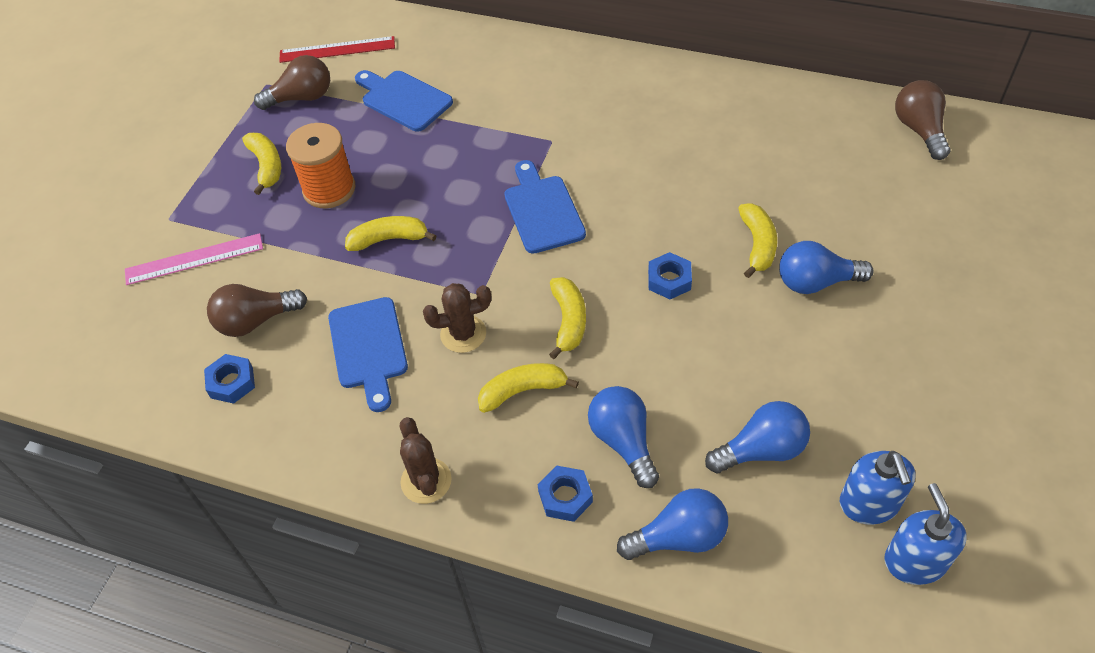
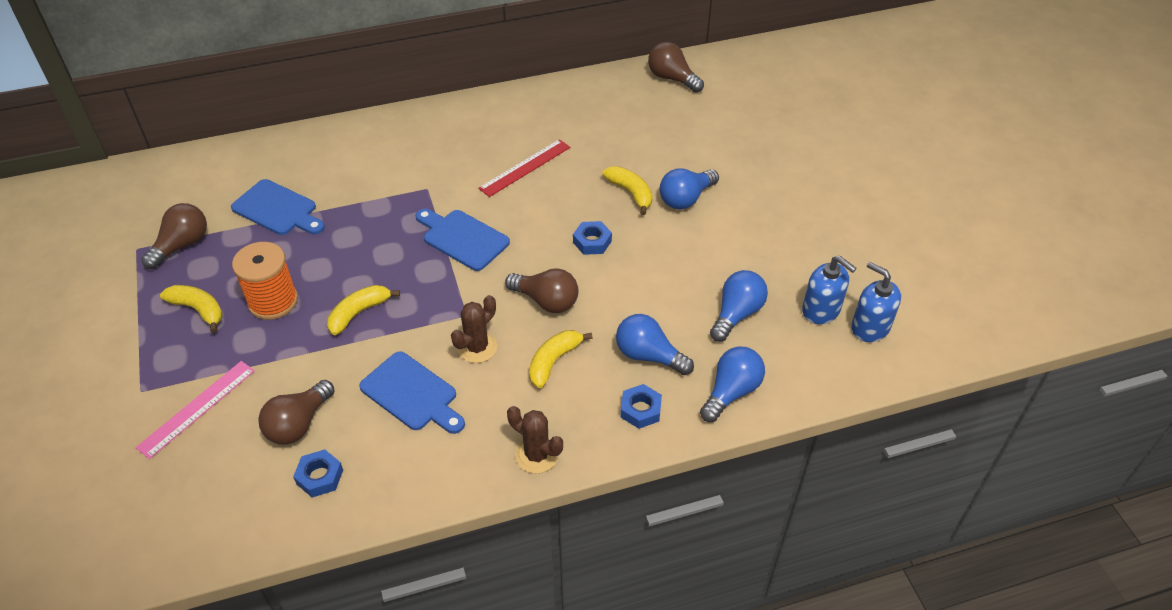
camera: 40 degrees left, 5 degrees down
(337, 50) = (181, 196): red ruler -> red ruler (525, 167)
(403, 99) = (277, 209): blue cutting board -> blue cutting board turned 150 degrees counterclockwise
(568, 321) = (546, 301): yellow banana -> brown light bulb

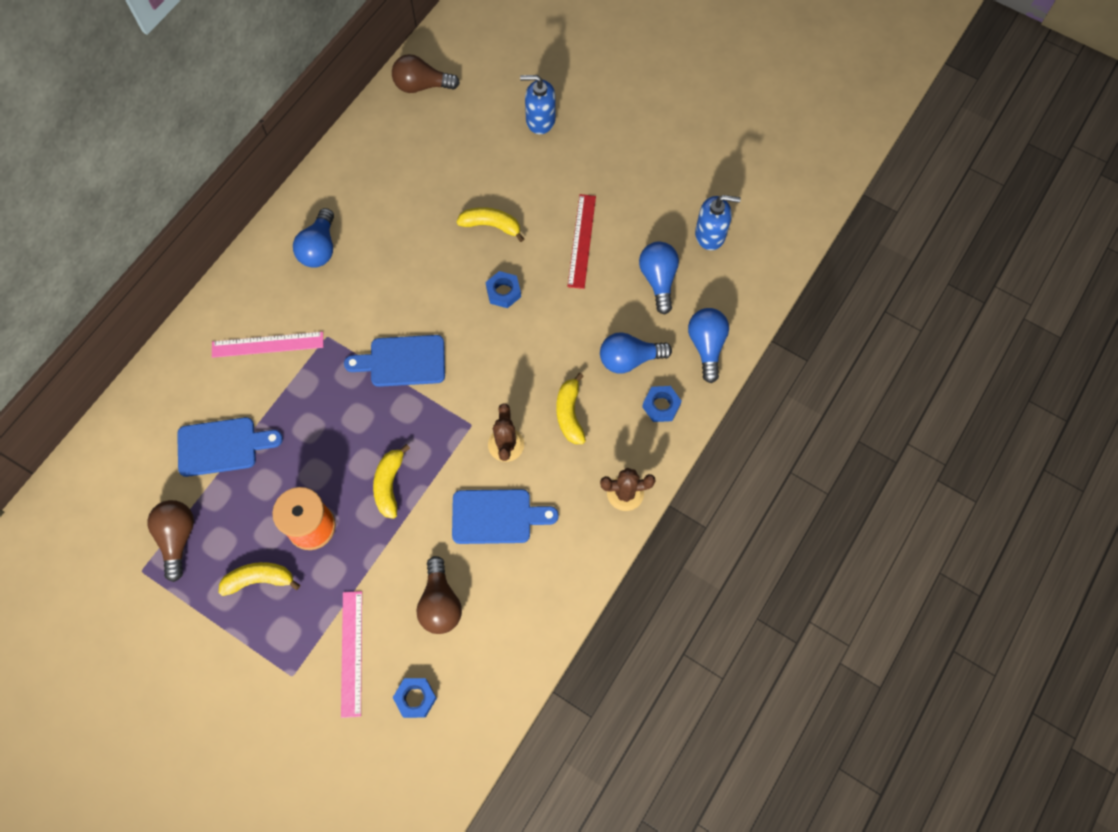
camera: 40 degrees left, 20 degrees up
(319, 477) = (497, 627): blue nut -> blue nut (415, 698)
(381, 168) = (267, 344): none -> pink ruler
(525, 167) = (387, 259): red ruler -> red ruler (582, 241)
(546, 301) = (518, 368): brown light bulb -> none
(686, 199) = (537, 202): blue light bulb -> blue light bulb (319, 248)
(870, 327) = (752, 226): blue soap dispenser -> blue soap dispenser (540, 120)

